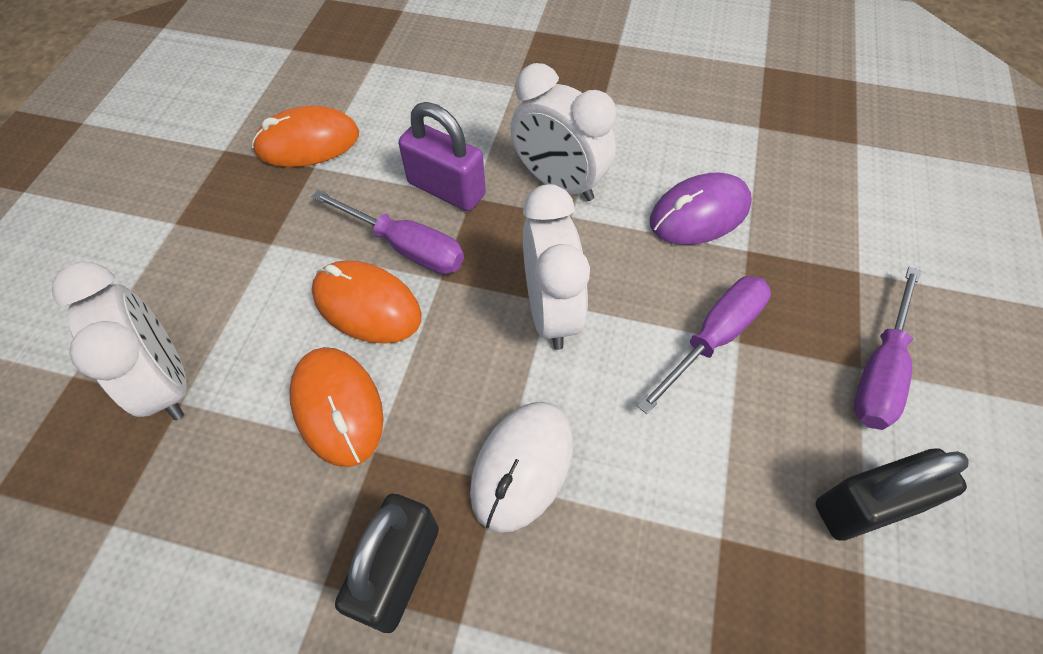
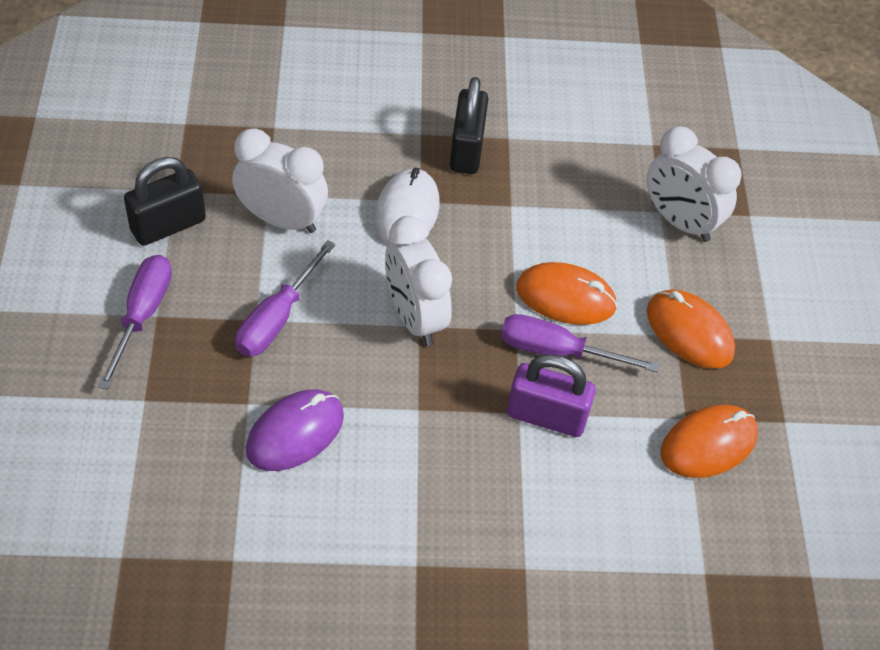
camera: 160 degrees right, 5 degrees down
(337, 407) = (549, 225): orange mouse -> orange mouse (689, 332)
(559, 183) = (439, 443): white clock -> white clock (281, 220)

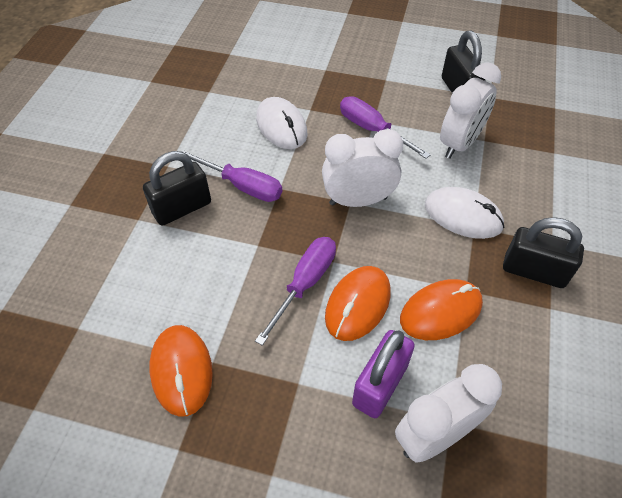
camera: 110 degrees right, 0 degrees up
(142, 315) = (387, 73): purple screwdriver -> purple screwdriver (242, 186)
(295, 433) = (281, 126): purple mouse -> white mouse
(489, 518) = (182, 208): none -> black padlock
(546, 416) = (248, 261): purple padlock -> purple padlock (380, 384)
(689, 332) = (298, 396): orange mouse -> orange mouse (441, 312)

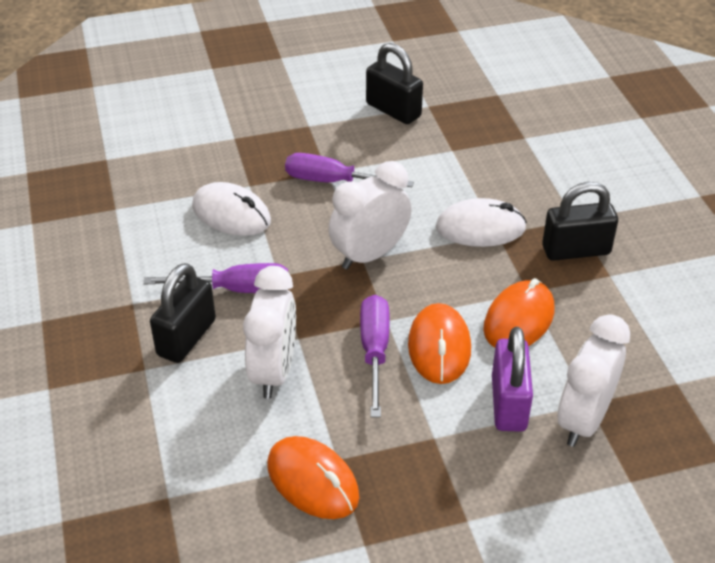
camera: 30 degrees left, 10 degrees down
(459, 144) = (430, 162): white clock -> white clock (274, 371)

